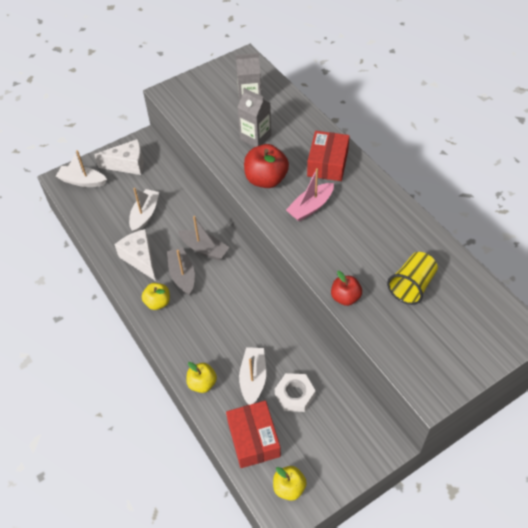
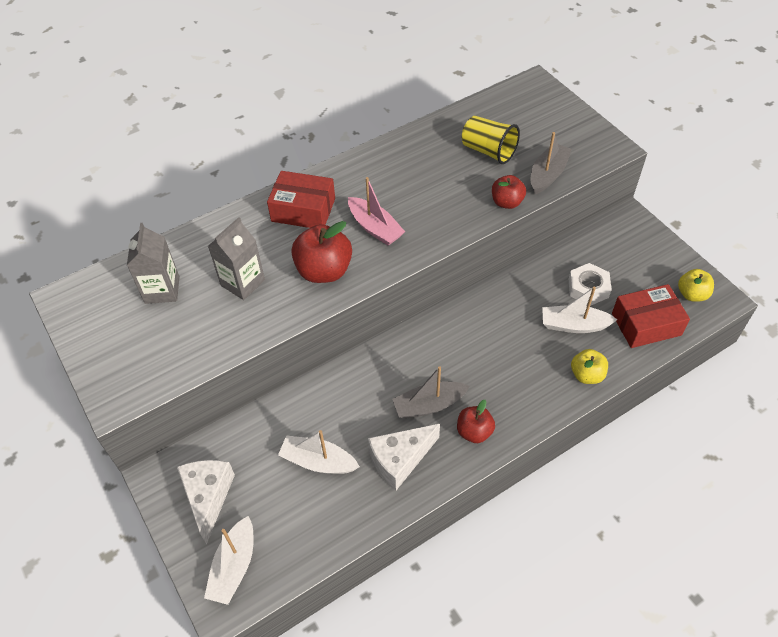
camera: 90 degrees left, 0 degrees up
(158, 302) = (474, 432): yellow apple -> red apple
(204, 249) = (386, 381): grey boat -> grey boat (547, 175)

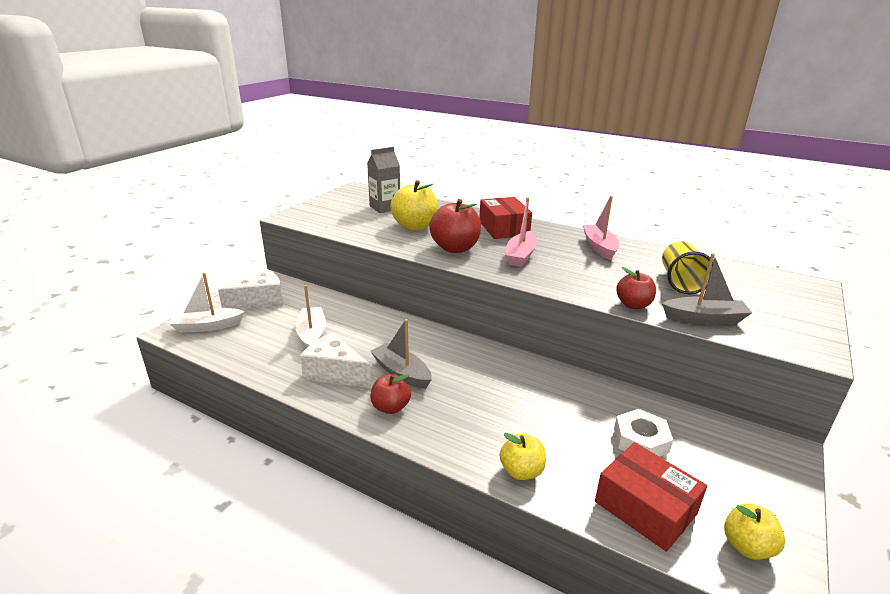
camera: 60 degrees right, 25 degrees down
(242, 282) = (415, 226): grey carton -> yellow apple
(395, 163) = (599, 247): none -> pink boat
(574, 325) = (578, 442): white boat -> none

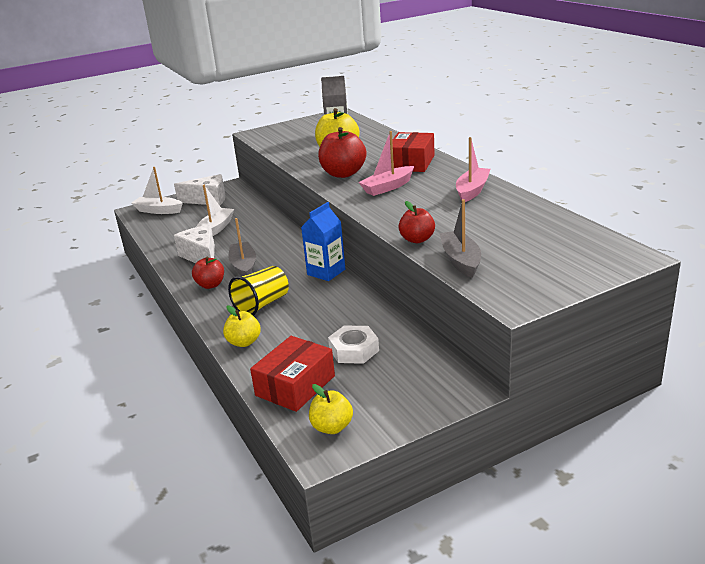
camera: 35 degrees right, 0 degrees up
(498, 357) = (326, 272): none -> blue carton
(645, 508) = (295, 385): red box -> red box turned 45 degrees clockwise
(681, 282) = (496, 230): yellow cup -> yellow cup (262, 305)
(704, 318) = (461, 261): grey boat -> grey boat turned 135 degrees counterclockwise

